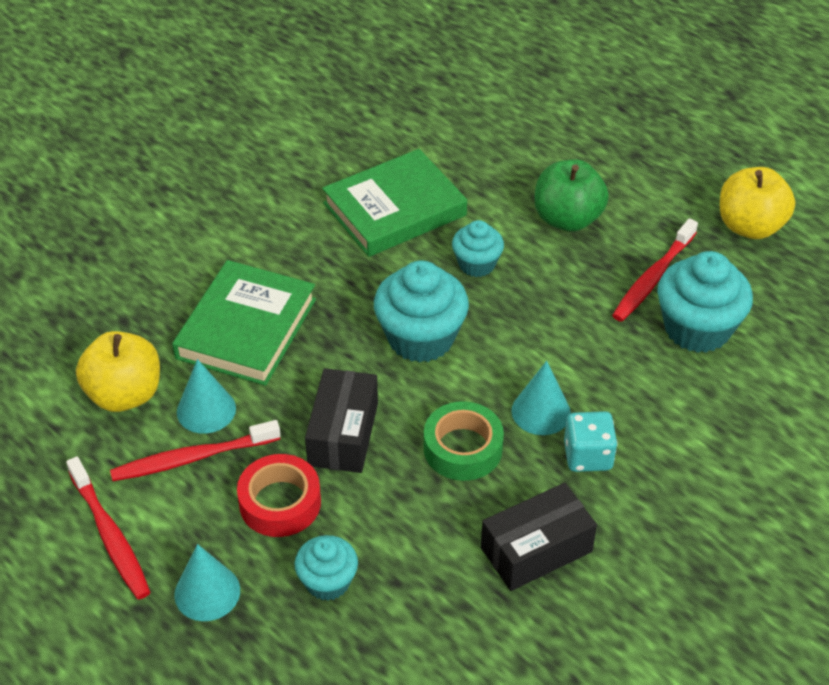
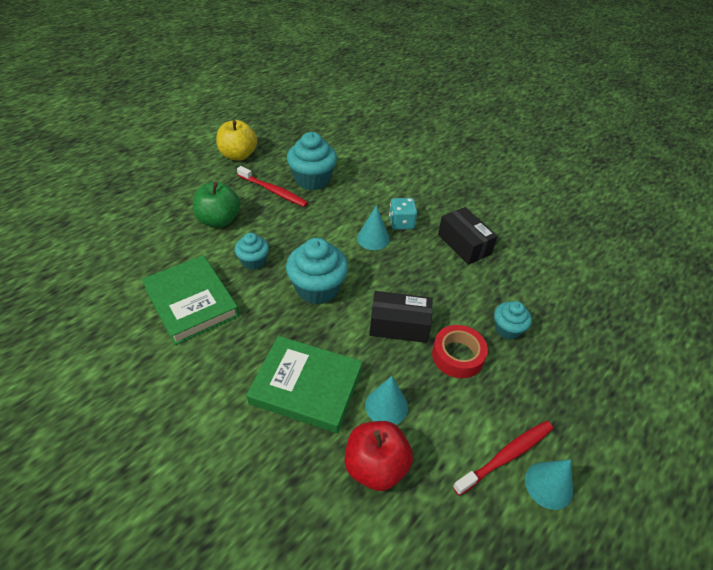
camera: 95 degrees left, 0 degrees up
(125, 394) = (375, 466): yellow apple -> red apple
(193, 458) = (430, 410): red toothbrush -> none
(207, 592) = (532, 390): turquoise cone -> turquoise cone (548, 485)
(463, 448) = (403, 270): green tape -> none

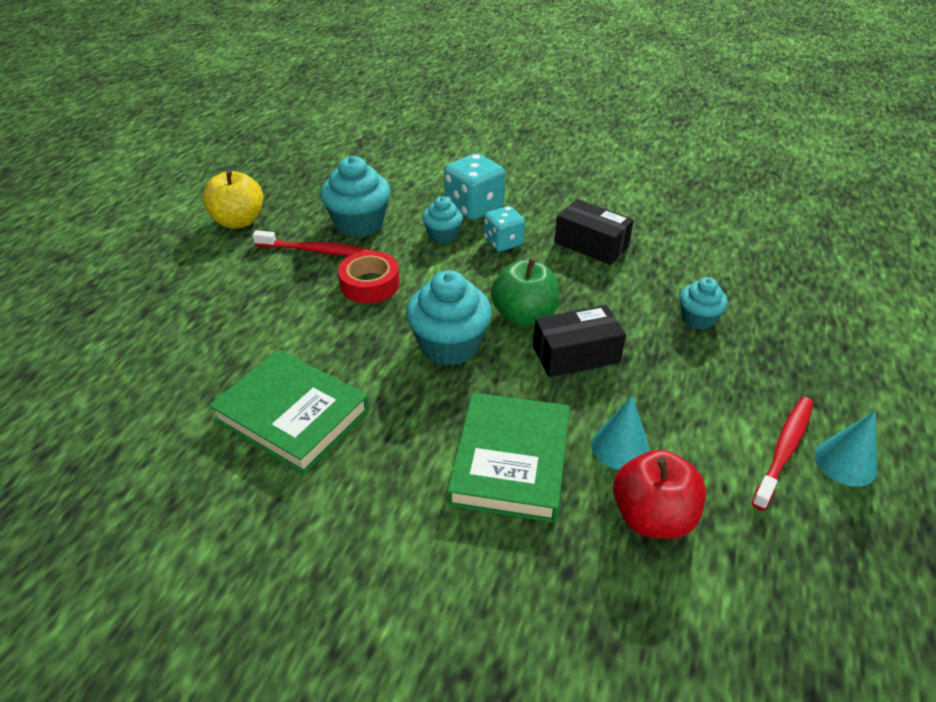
camera: 20 degrees left, 5 degrees down
(219, 220) = (264, 305): green apple -> green apple (524, 316)
(253, 261) = (345, 340): turquoise cupcake -> turquoise cupcake (443, 235)
(306, 387) = (511, 461): green book -> green book turned 75 degrees counterclockwise
(373, 238) = (481, 269): turquoise cone -> none
(397, 190) = (474, 207): none -> turquoise dice
(457, 355) = (663, 365): red tape -> red tape (370, 284)

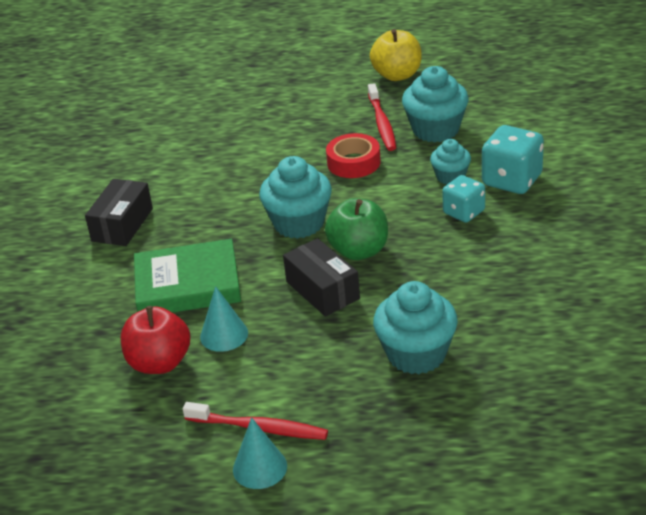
camera: 75 degrees right, 5 degrees down
(292, 415) = (192, 179): green book -> none
(591, 245) = (499, 265): black box -> black box (122, 225)
(697, 319) = (416, 354): turquoise cupcake -> turquoise cupcake, size x1.72

